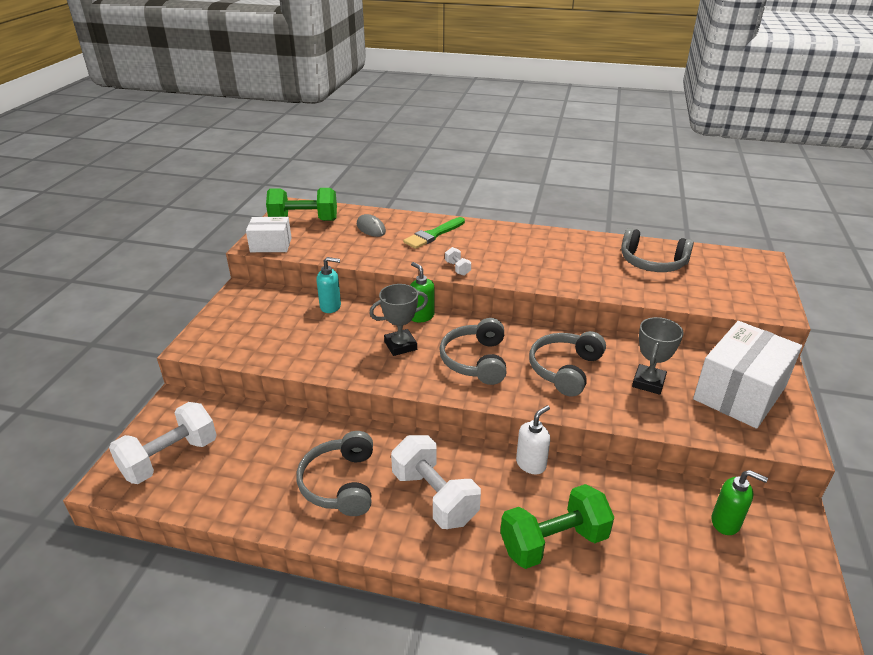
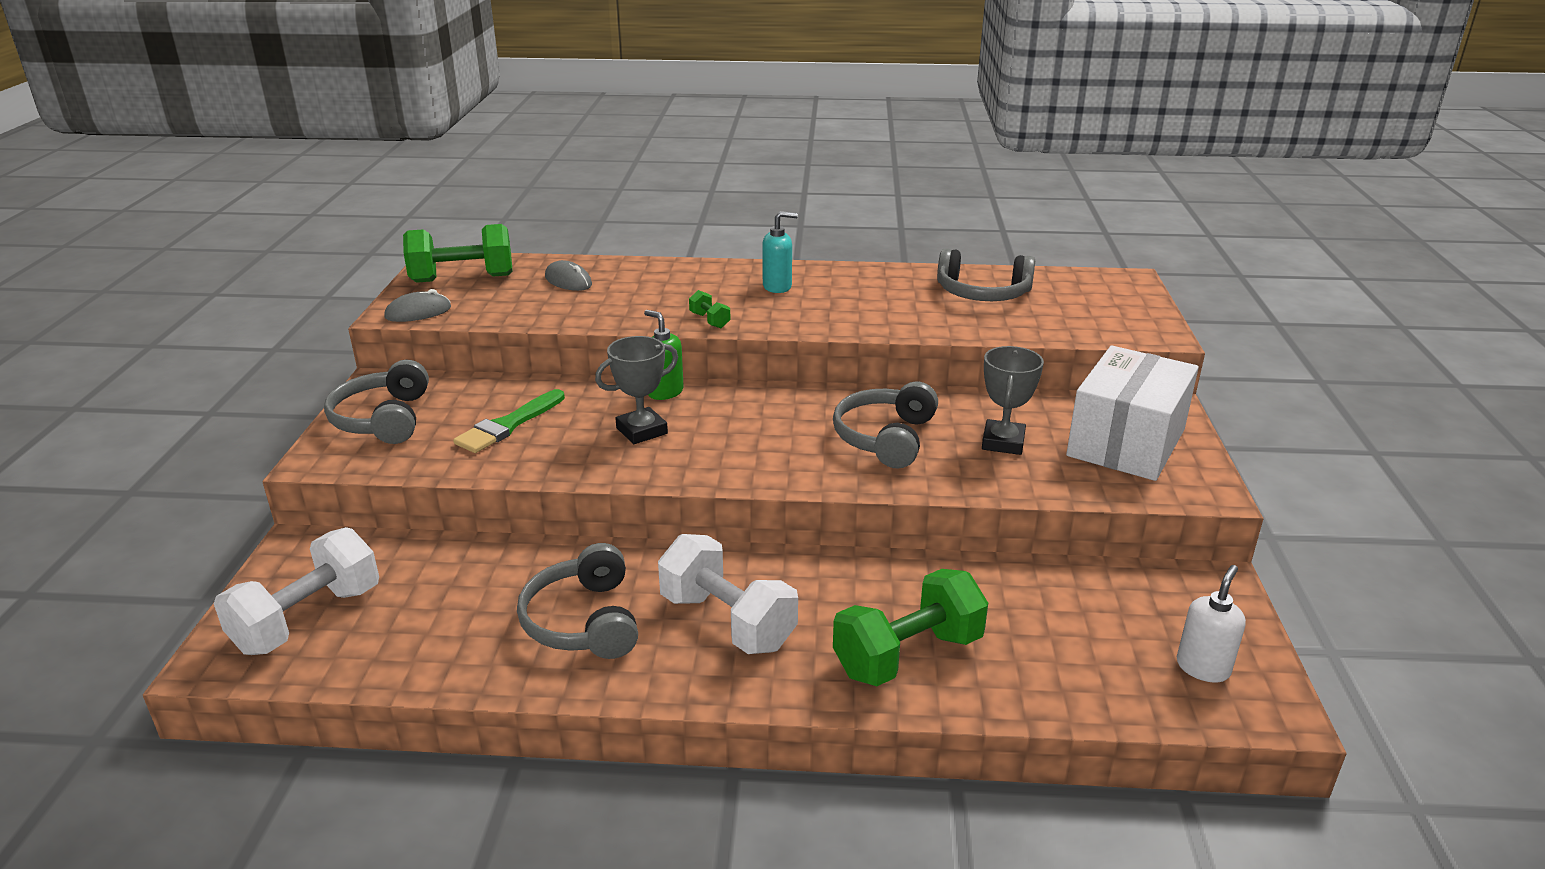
camera: 10 degrees left, 5 degrees down
(271, 245) = (418, 312): white box -> grey mouse
(330, 306) = (524, 391): turquoise soap dispenser -> turquoise soap dispenser (777, 287)
(433, 235) = (664, 282): green brush -> green brush (508, 425)
(457, 268) = (709, 320): white dumbbell -> green dumbbell
(476, 361) = (756, 439): grey headphones -> grey headphones (383, 419)
(531, 464) = (857, 566): white soap dispenser -> white soap dispenser (1203, 667)
(726, 522) = (1134, 604): green soap dispenser -> none

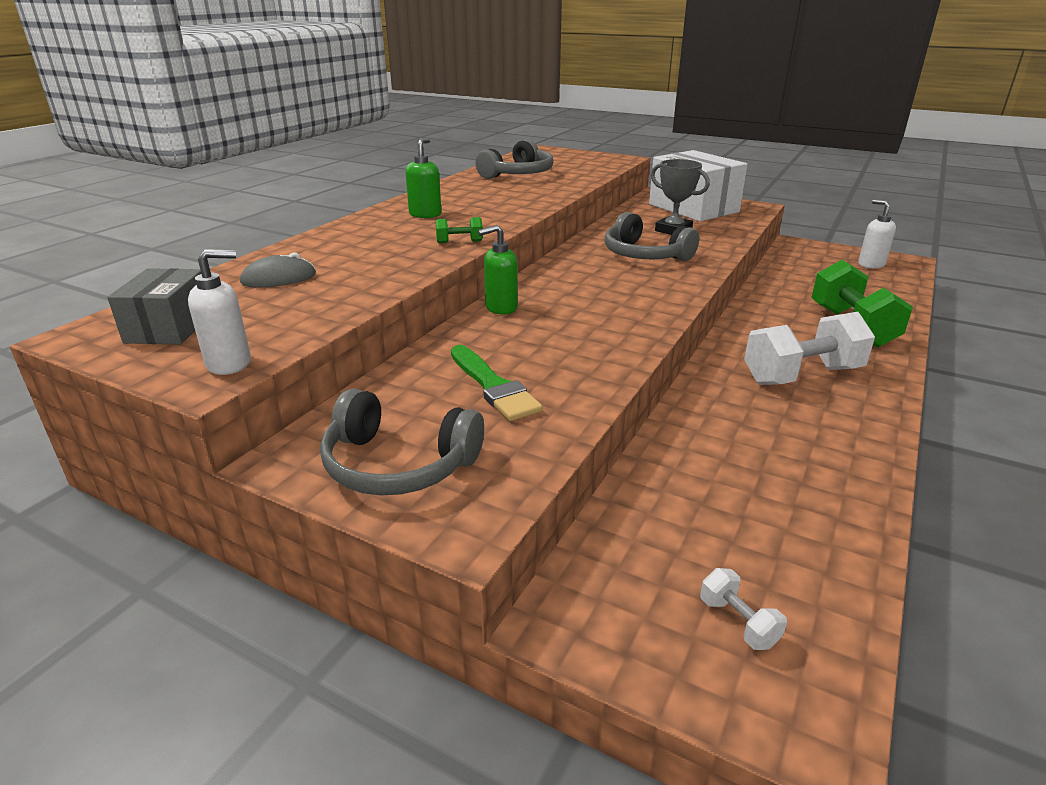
camera: 65 degrees left, 0 degrees up
(308, 619) = (738, 622): white dumbbell -> white dumbbell, size x0.44
(418, 312) = (229, 363): grey mouse -> white soap dispenser
(462, 279) = (170, 327): green dumbbell -> grey box
(584, 621) = (787, 435): grey headphones -> none
(642, 431) = (563, 327): grey trophy -> none
(777, 287) = (425, 214): turquoise soap dispenser -> green soap dispenser

